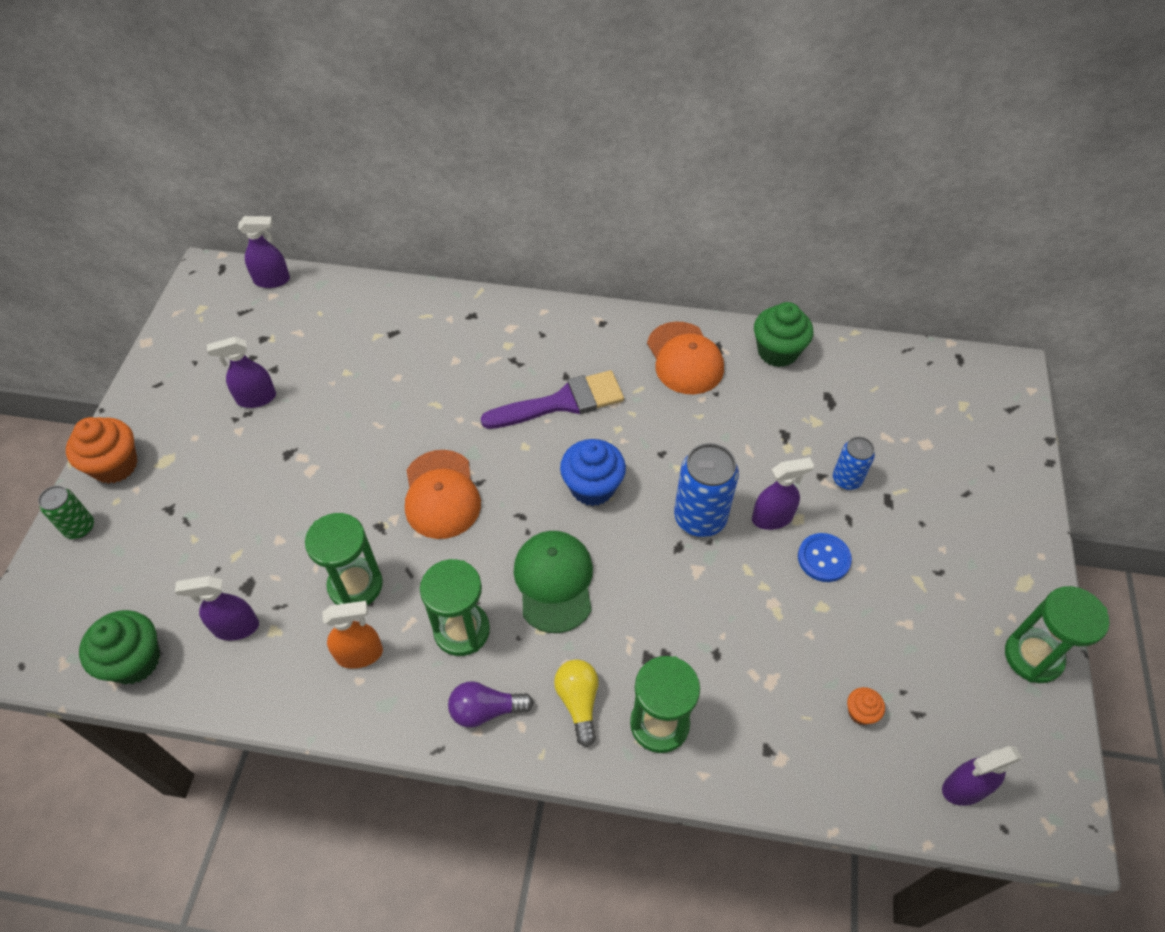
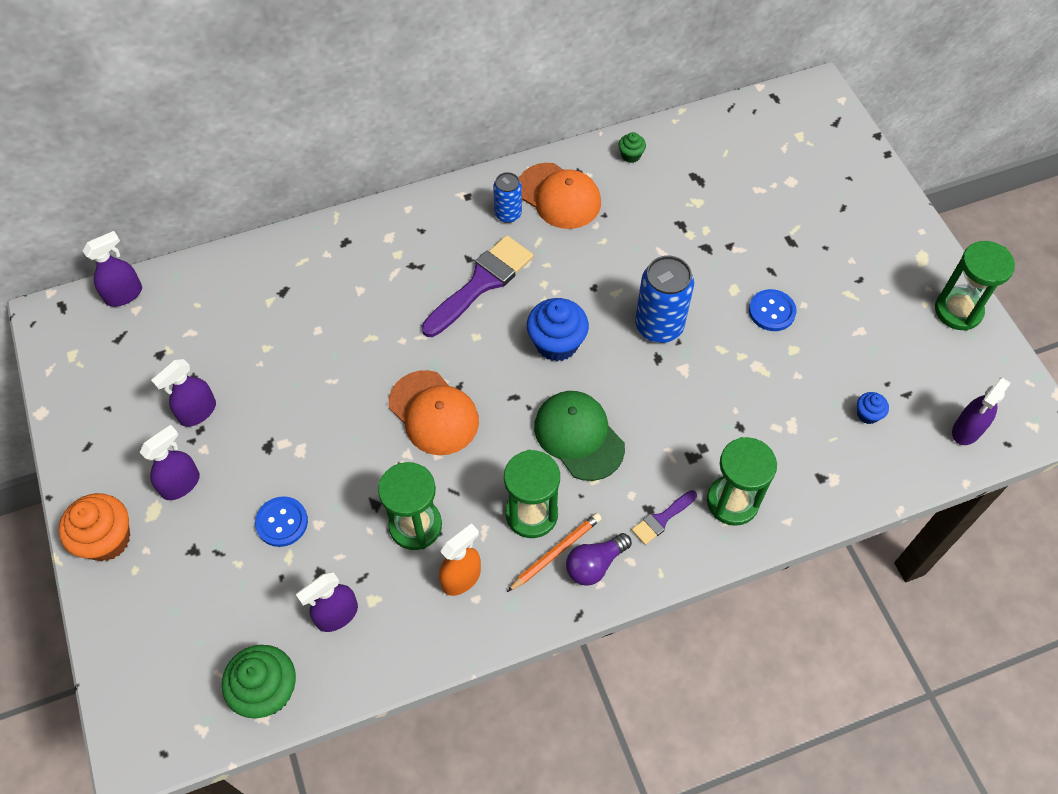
camera: 30 degrees left, 5 degrees up
(80, 528) = (119, 611): green can -> none
(252, 523) = (282, 522): none -> blue button
(459, 678) = (556, 552): none -> orange pencil
(578, 702) = (662, 519): yellow light bulb -> purple brush
(772, 518) = (714, 298): purple spray bottle -> purple spray bottle (181, 484)
(777, 351) = (630, 155): green cupcake -> green cupcake, size x0.50
(846, 479) = (750, 239): blue can -> blue can (508, 214)
(860, 712) = (868, 414): orange cupcake -> blue cupcake

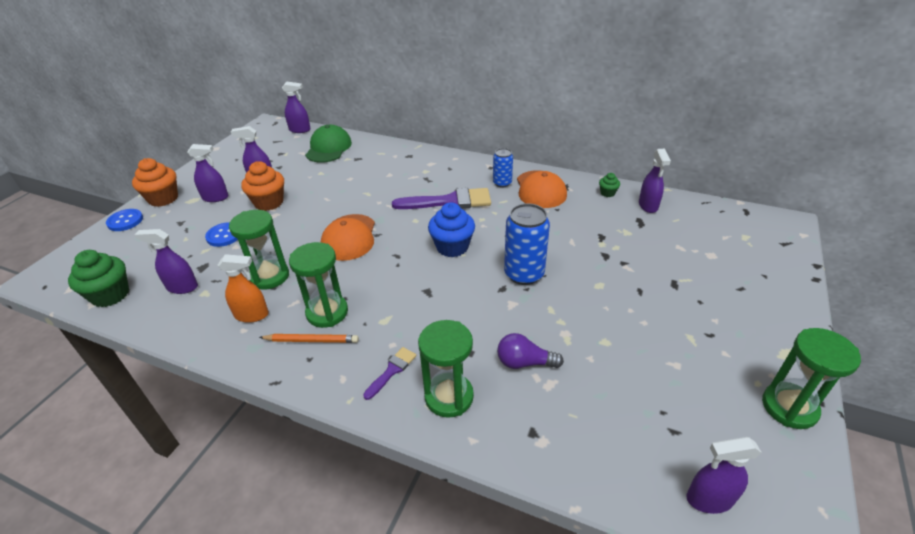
camera: 45 degrees right, 20 degrees down
(266, 439) = (269, 202): none -> orange cupcake
(579, 436) = (404, 295): green cap -> green cap (328, 148)
(595, 564) = (321, 363): purple light bulb -> purple light bulb (524, 362)
(662, 519) = (392, 371): purple brush -> purple brush turned 120 degrees clockwise
(685, 149) = (648, 206): none -> purple spray bottle
(772, 311) = (613, 311): blue button -> blue button (125, 221)
(868, 414) = (621, 420): blue cupcake -> none

